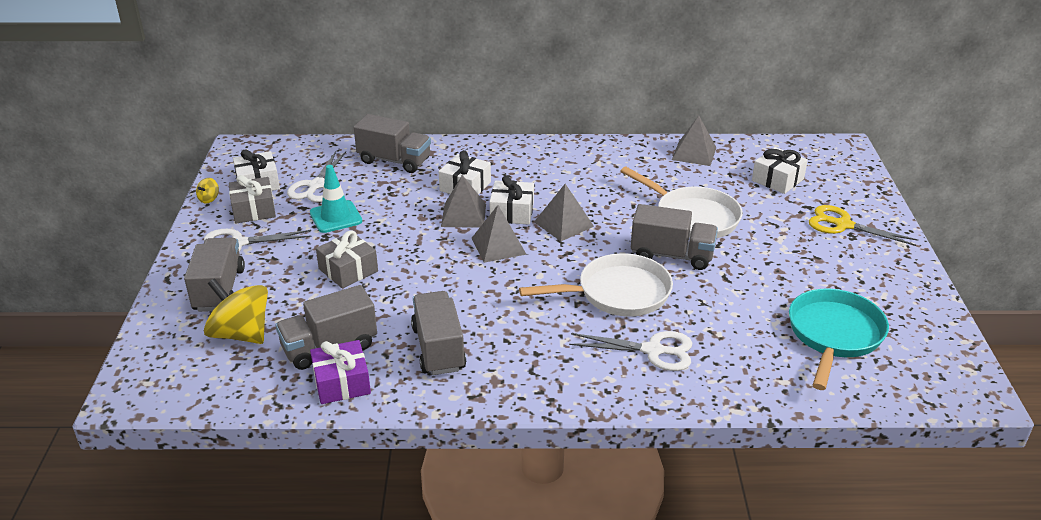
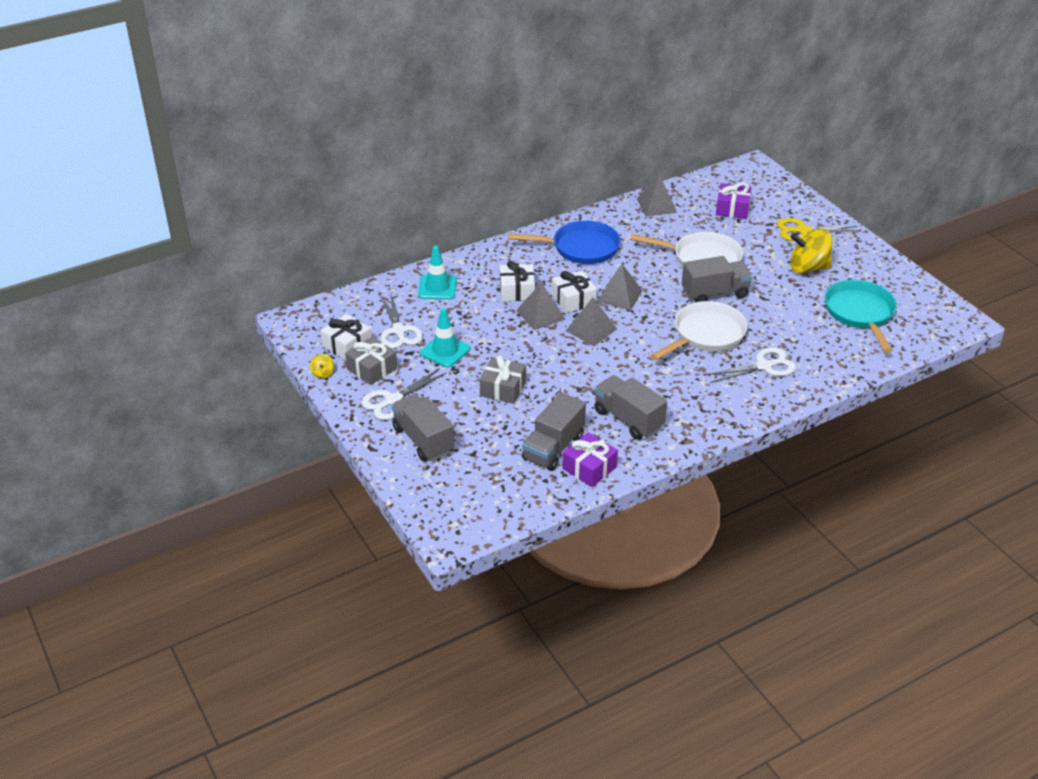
camera: 30 degrees left, 5 degrees up
(241, 334) = (479, 464): yellow spinning top -> yellow spinning top (808, 267)
(394, 161) = (437, 287): grey truck -> turquoise traffic cone
(571, 168) = (581, 248): none -> blue pan
(777, 180) = (732, 209): white gift -> purple gift

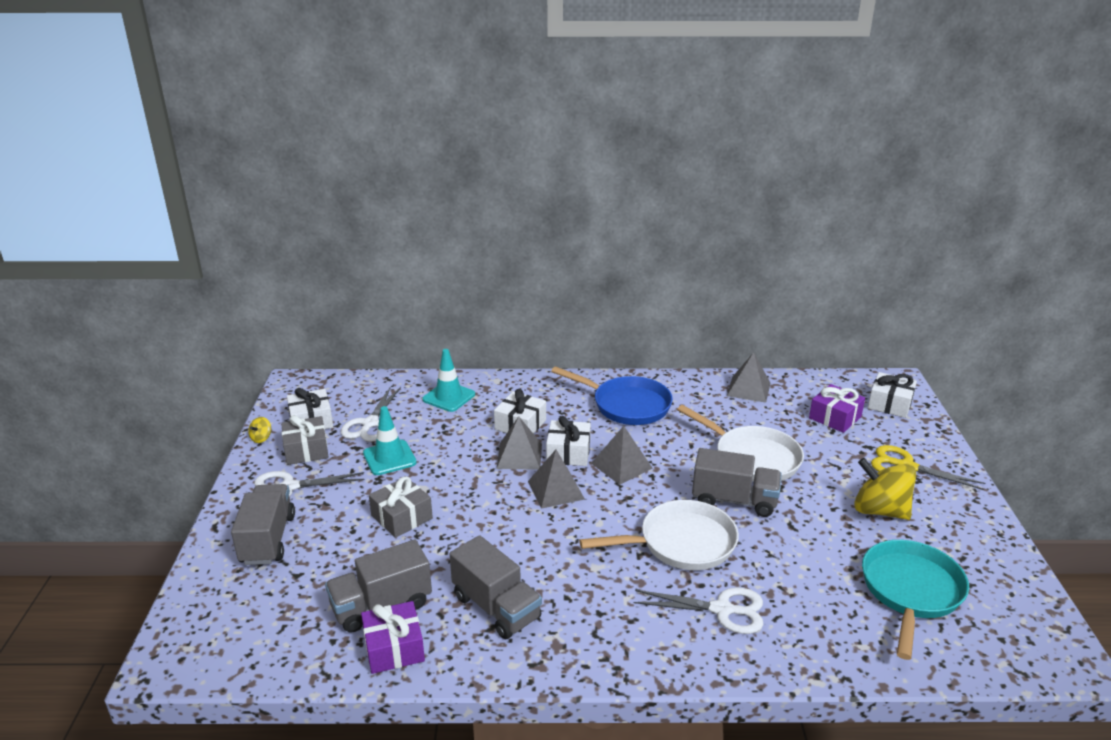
camera: 30 degrees right, 10 degrees down
(628, 419) = (496, 607): grey truck -> grey truck turned 150 degrees clockwise
(760, 185) = (890, 404): none -> white gift

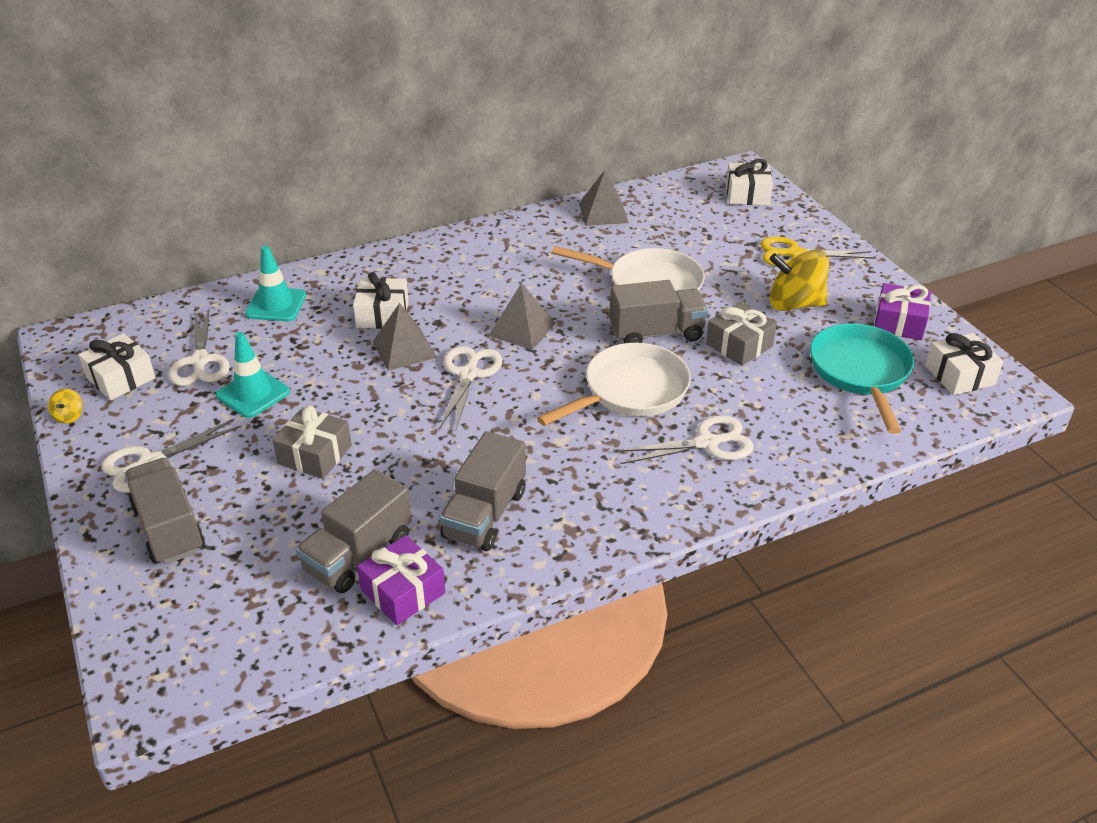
camera: 25 degrees left, 10 degrees up
(306, 450) = (140, 414): grey gift -> grey gift (739, 345)
(496, 607) = (485, 514): grey truck -> grey truck turned 90 degrees clockwise
(556, 490) = (468, 374): grey pyramid -> white scissors
(568, 453) = (456, 331): white gift -> white gift (959, 375)
(627, 405) = (487, 262): blue pan -> none
(835, 417) = (704, 221): purple gift -> purple gift (899, 323)

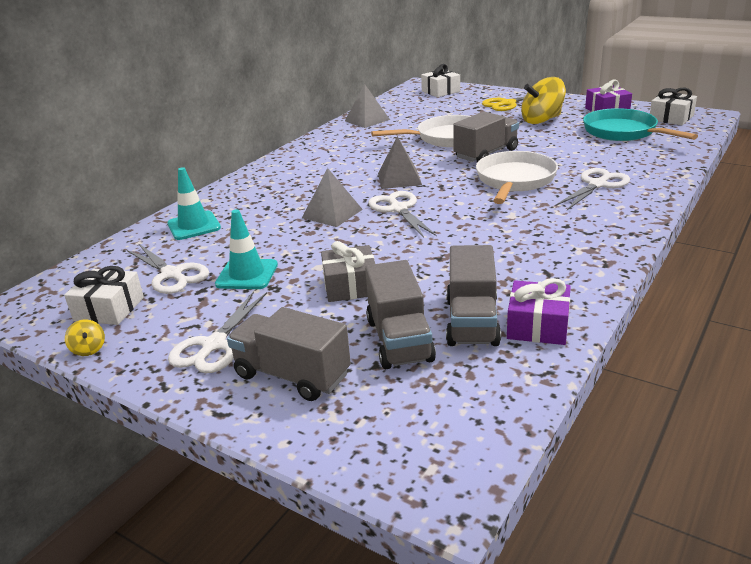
camera: 30 degrees left, 10 degrees down
(382, 314) = (288, 204): white gift -> none
(485, 514) = (524, 265): grey truck -> grey truck (399, 340)
(739, 345) = (541, 143): grey gift -> none

